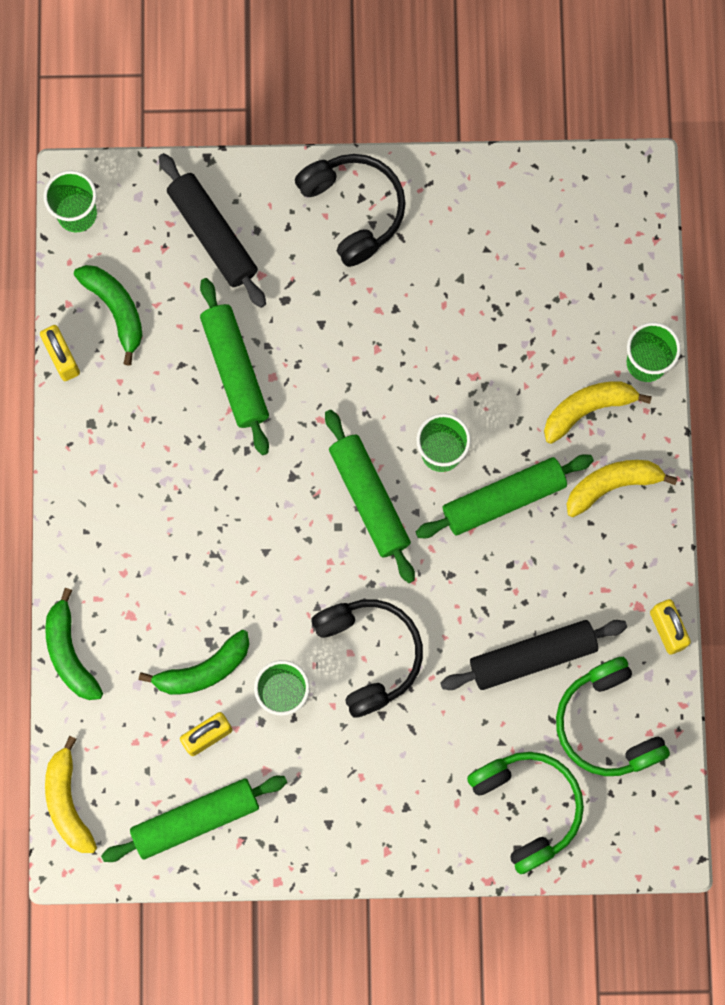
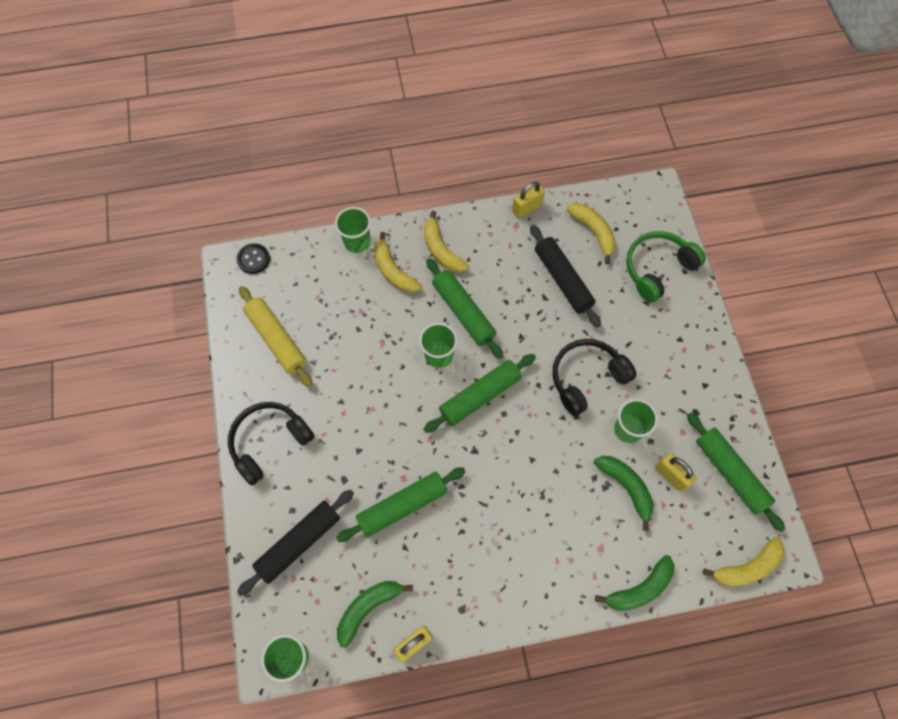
camera: 100 degrees left, 10 degrees down
(504, 233) = (277, 339): none -> yellow rolling pin
(607, 724) = (593, 232): green headphones -> yellow banana
(640, 211) = (253, 259): none -> black button

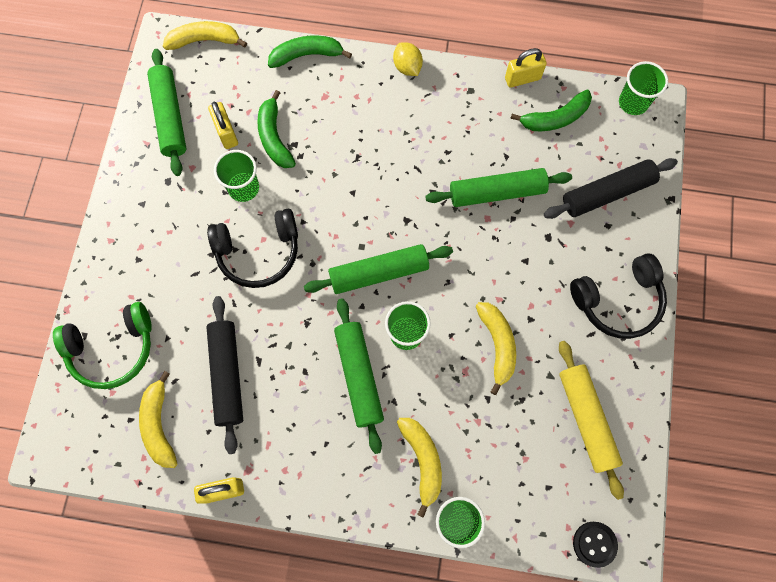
camera: 160 degrees left, 5 degrees up
(441, 250) = (354, 469): yellow banana -> yellow banana (497, 345)
(535, 613) = (407, 67): none -> yellow lemon

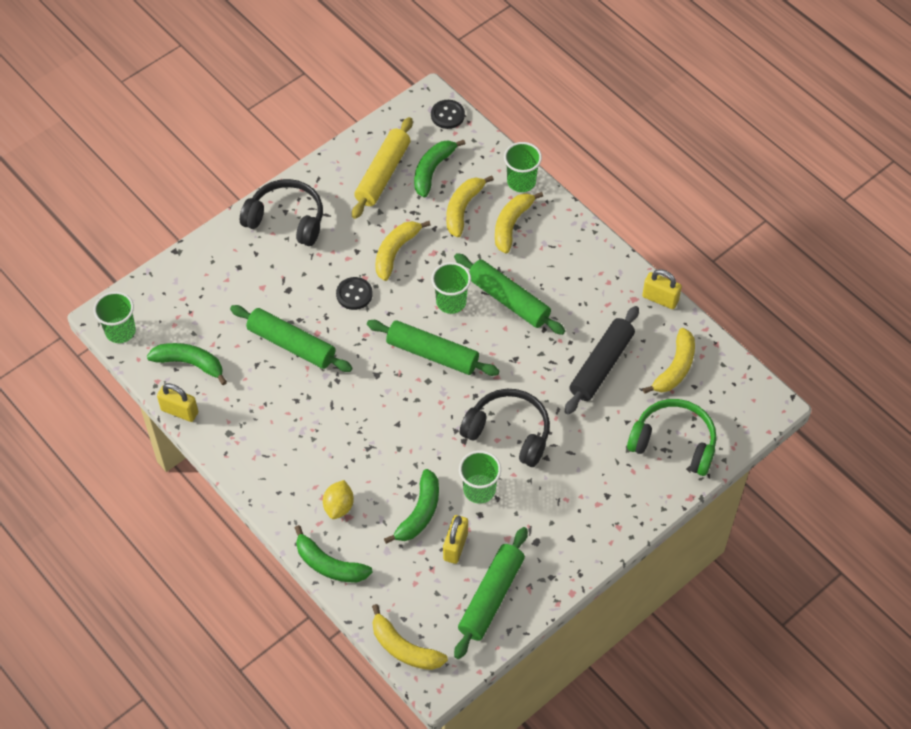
camera: 140 degrees left, 15 degrees down
(359, 376) = (508, 300): green rolling pin -> green rolling pin turned 75 degrees counterclockwise
(407, 67) = (258, 490): yellow lemon -> yellow lemon (339, 506)
(481, 441) = (463, 209): none -> yellow banana
(492, 276) = (354, 294): none -> black button
(547, 462) = (432, 170): none -> green banana
(607, 193) = (214, 286): black rolling pin -> none

